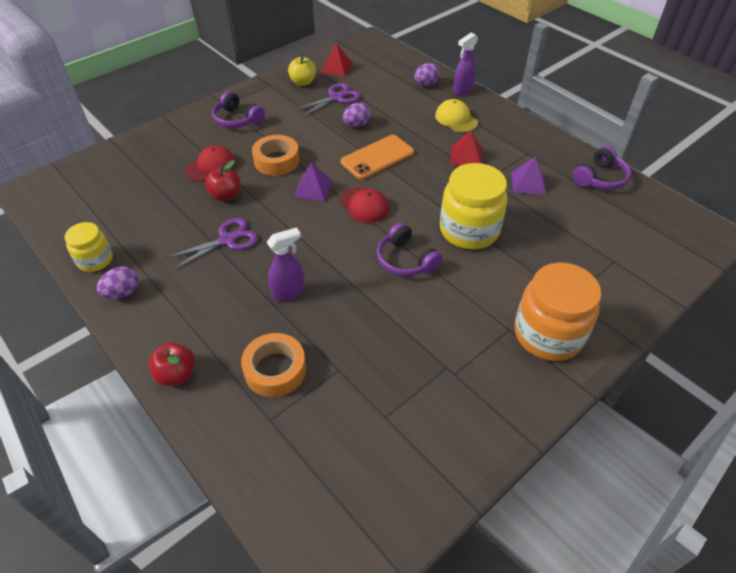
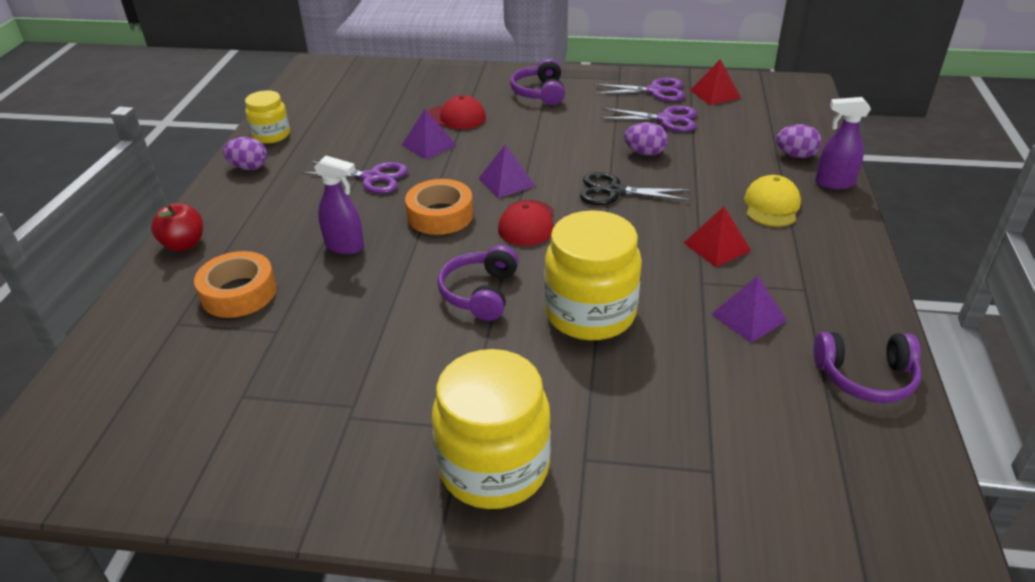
camera: 50 degrees right, 10 degrees down
(226, 195) = (428, 145): red apple -> purple pyramid
(276, 161) = (515, 142): orange tape -> orange tape (440, 215)
(303, 82) = (655, 91): yellow apple -> purple scissors
(377, 157) = (614, 191): orange phone -> black scissors
(548, 334) = (494, 467): orange jar -> yellow jar

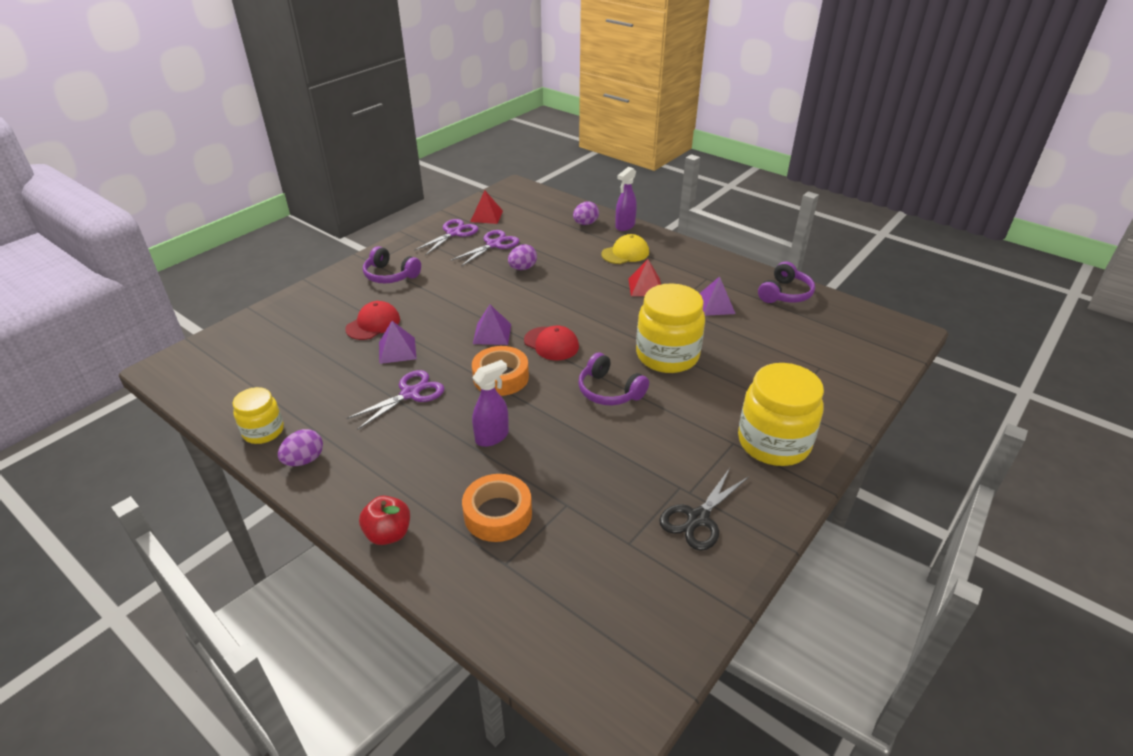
camera: 60 degrees left, 0 degrees up
(614, 191) = (553, 297): black scissors -> black scissors (698, 518)
(771, 206) = (625, 253): yellow cap -> yellow cap turned 105 degrees clockwise

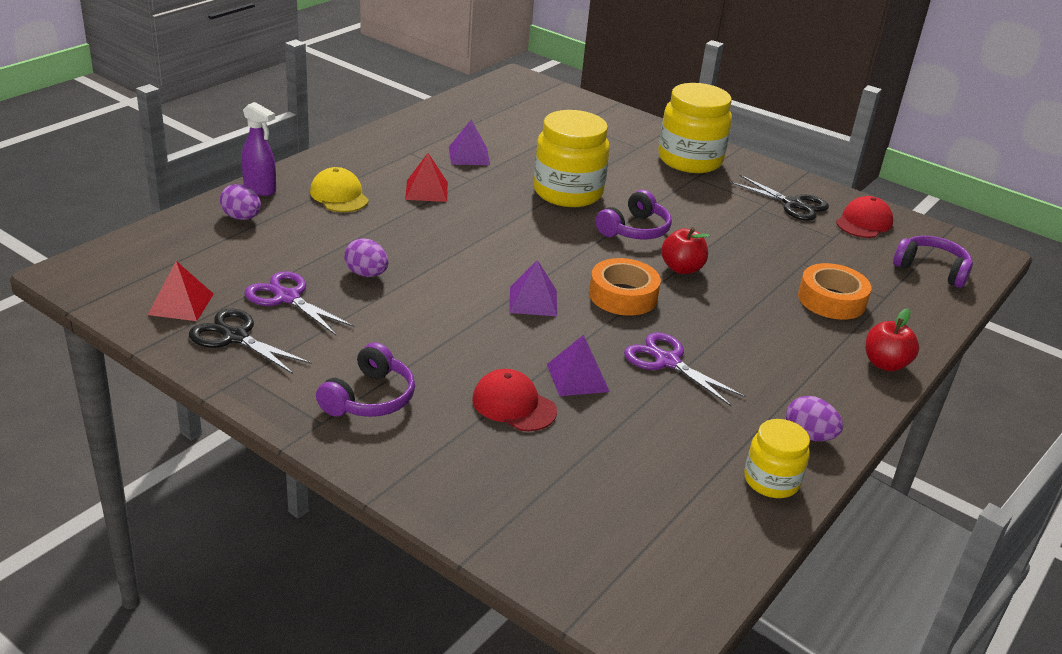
camera: 95 degrees left, 5 degrees down
(453, 233) = (235, 337): purple scissors -> black scissors
(492, 437) = (726, 302): purple spray bottle -> none
(546, 414) = (682, 268): none -> red apple
(551, 344) = (552, 259): red cap -> red cap (864, 222)
(785, 294) = (448, 117): purple headphones -> purple headphones (931, 269)

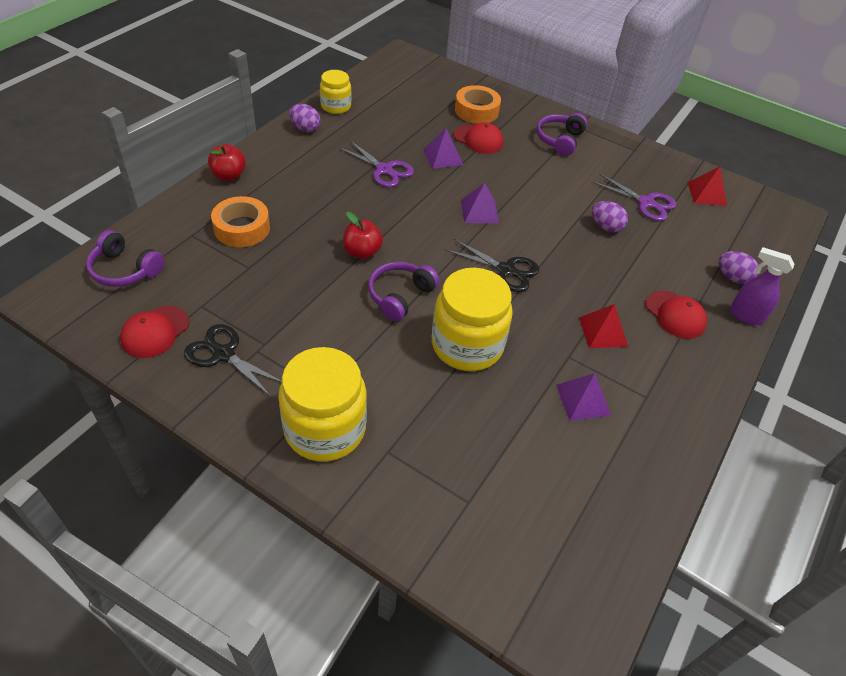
camera: 175 degrees right, 15 degrees up
(235, 337) = (657, 173): black scissors -> black scissors (506, 270)
(339, 195) = (675, 315): yellow cap -> red cap
(623, 296) = (413, 221): orange tape -> orange tape (476, 111)

